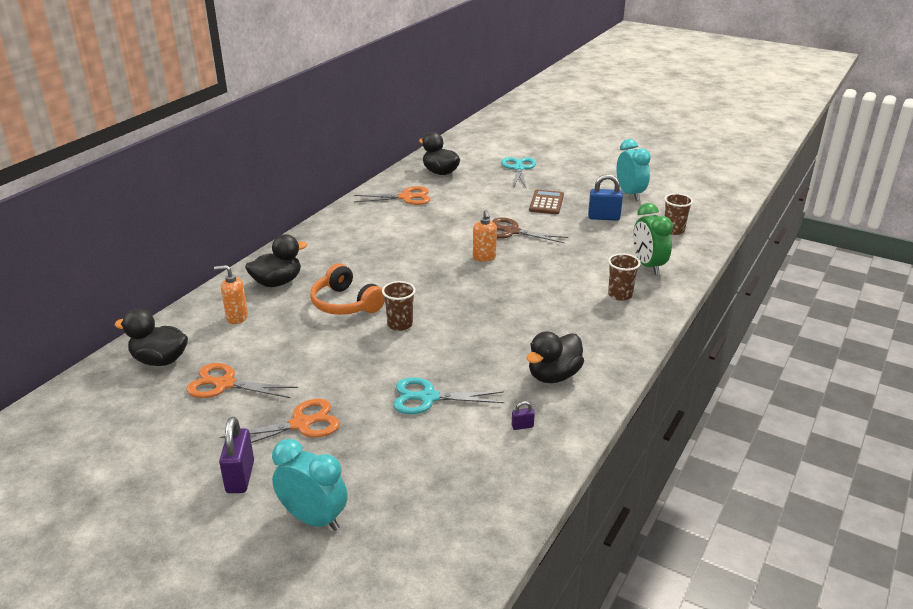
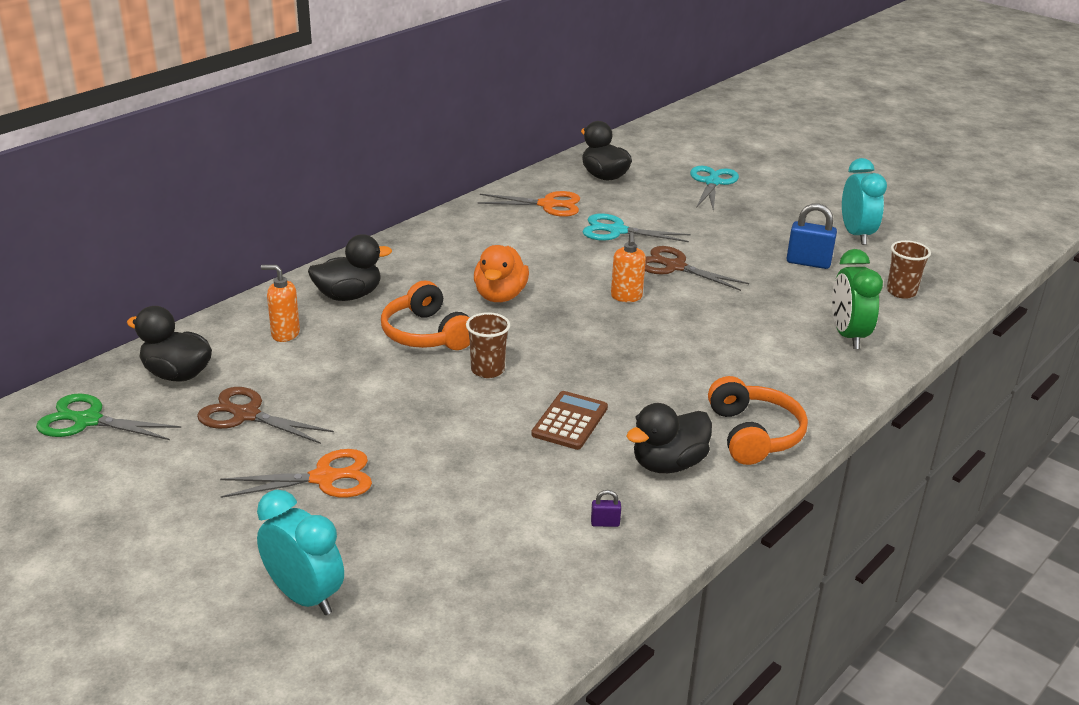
camera: 10 degrees right, 0 degrees up
(97, 407) = (87, 421): none -> green scissors
(224, 384) = (245, 415): orange scissors -> brown scissors
(240, 477) = (231, 531): purple padlock -> none
(392, 268) = (500, 296): none -> orange duck
(428, 398) = (494, 469): turquoise scissors -> turquoise scissors (616, 231)
(546, 203) = (735, 233): brown calculator -> brown calculator (570, 421)
(606, 345) = (753, 434): none -> orange headphones
(620, 295) = (795, 370): brown cup -> none

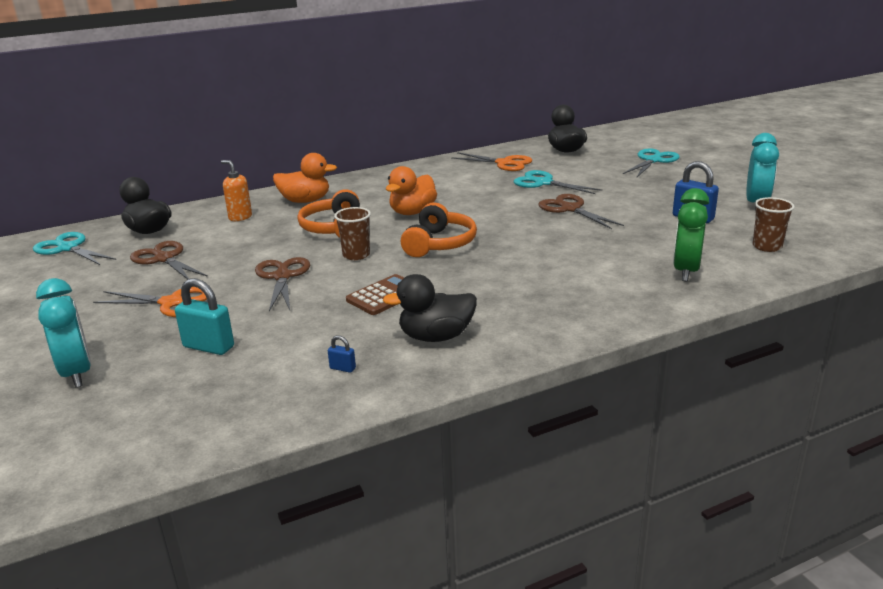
camera: 25 degrees right, 5 degrees down
(87, 421) = (68, 248): green scissors -> turquoise scissors
(348, 296) = (305, 201): black duck -> orange duck
(426, 415) = (282, 276): none -> brown scissors
(430, 528) = (208, 347): none -> turquoise padlock
(605, 523) = (342, 368): purple padlock -> blue padlock
(626, 297) = (510, 223): orange soap dispenser -> none
(753, 434) = (531, 328): orange headphones -> orange headphones (439, 244)

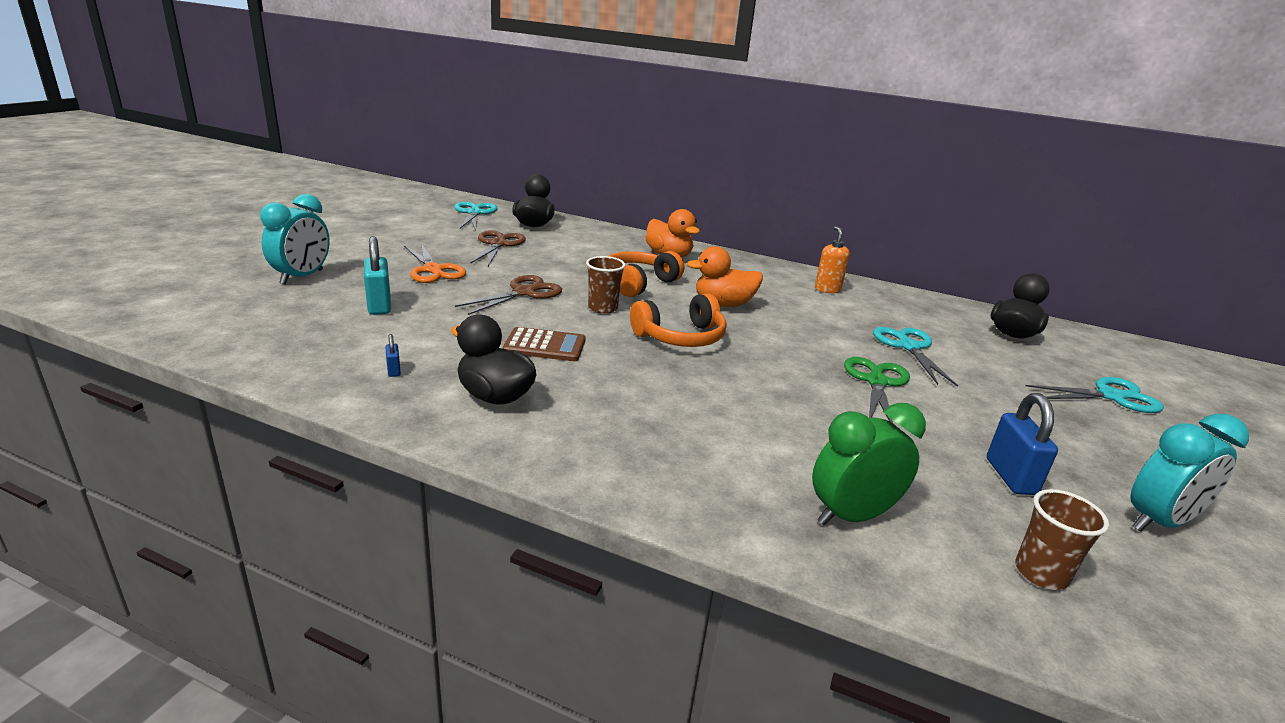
camera: 45 degrees right, 0 degrees up
(240, 217) = (601, 244): orange soap dispenser -> orange soap dispenser (827, 289)
(504, 163) = (911, 312): orange scissors -> none
(570, 209) = (876, 381): brown scissors -> green scissors

